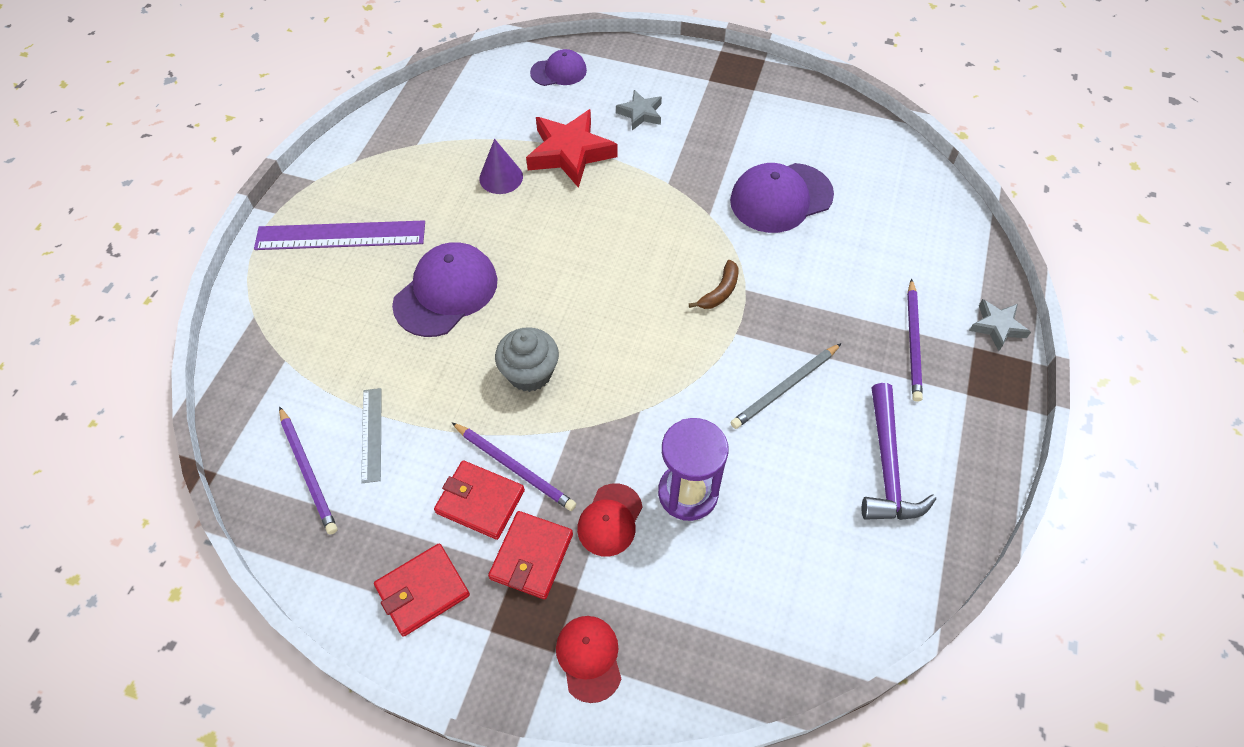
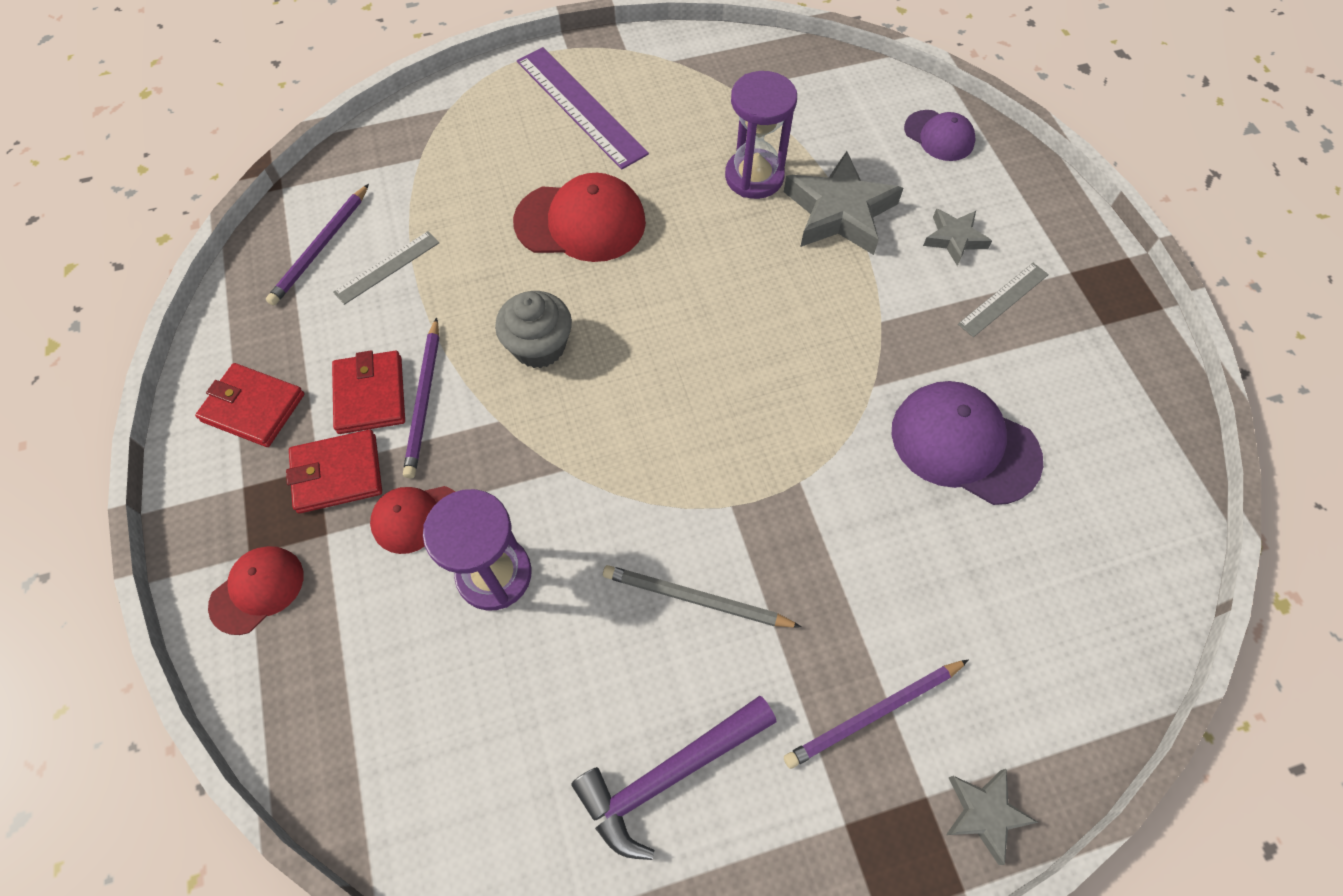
camera: 55 degrees right, 5 degrees up
(446, 292) = (580, 222): purple cap -> red cap
(501, 177) = (754, 177): purple cone -> purple hourglass
(570, 153) = (839, 212): red star -> grey star
(701, 119) = (1003, 299): none -> grey ruler
(720, 291) = (775, 457): brown banana -> none

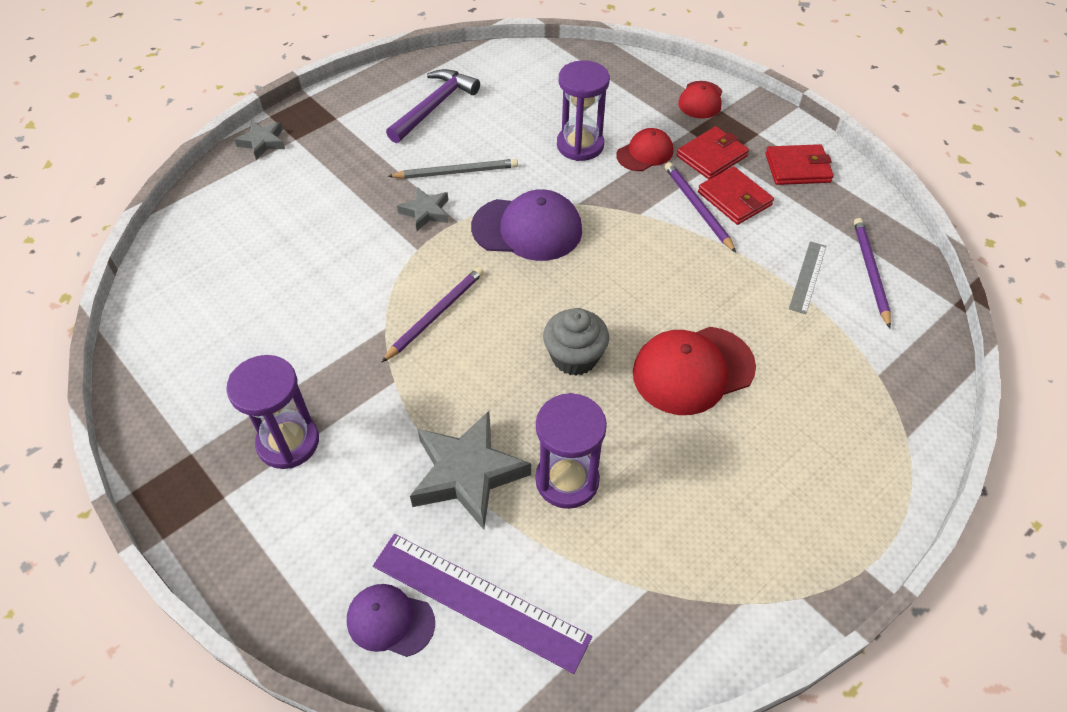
camera: 155 degrees right, 10 degrees down
(539, 346) = (649, 265): grey cupcake -> grey cupcake (574, 357)
(580, 107) = (788, 492): purple ruler -> purple ruler (480, 600)
(874, 713) = (332, 159): purple pencil -> purple pencil (435, 315)
(954, 239) = (345, 488): grey star -> grey star (425, 212)
(964, 444) = (304, 311): purple cap -> purple cap (527, 229)
(1003, 299) = (288, 442): grey ruler -> purple hourglass

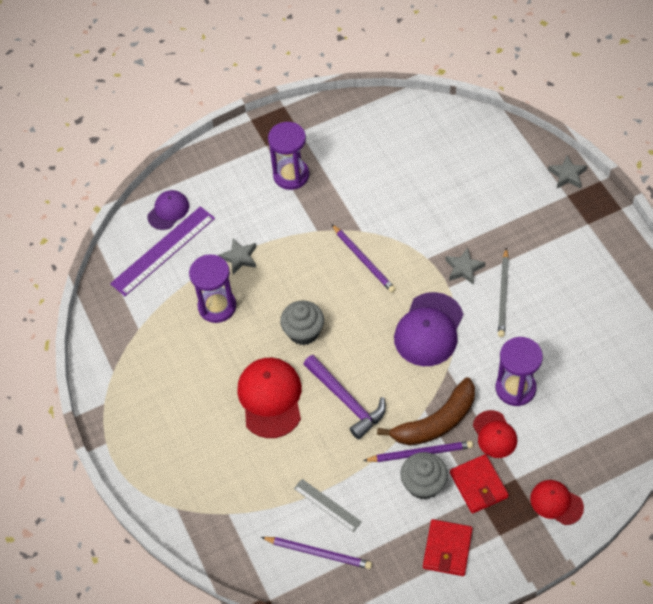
camera: 110 degrees right, 5 degrees up
(434, 106) = (589, 292): purple hammer -> purple hammer (346, 400)
(467, 474) = (239, 258): grey star -> grey star, size x0.55
(652, 201) = (436, 422): none -> brown banana
(734, 199) = (423, 484): red wallet -> grey cupcake

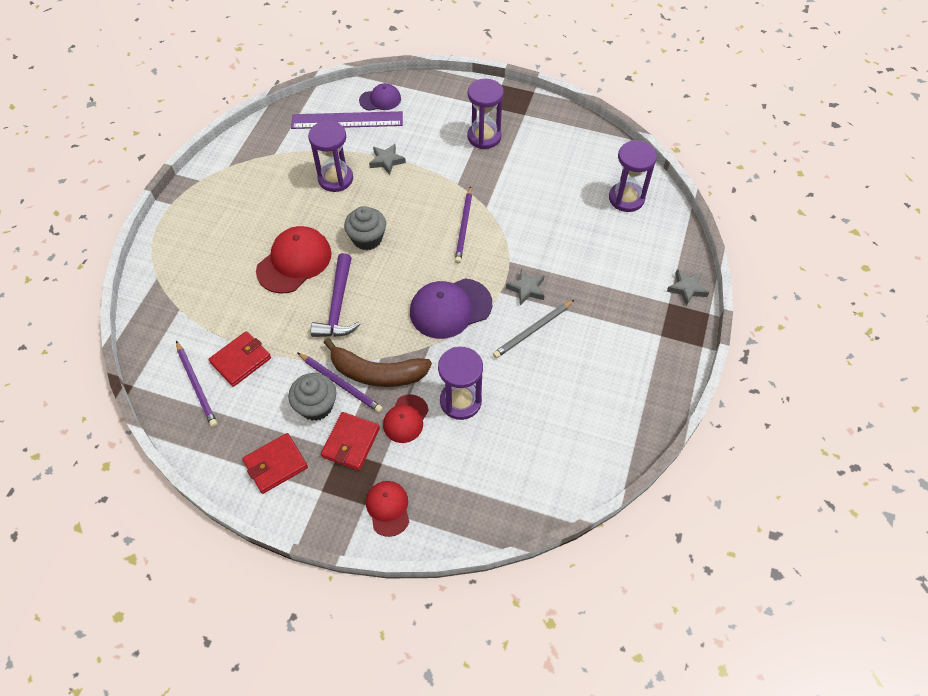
camera: 40 degrees right, 0 degrees up
(327, 505) = (241, 360): grey ruler -> red wallet
(452, 140) = (626, 198): none -> purple hourglass

